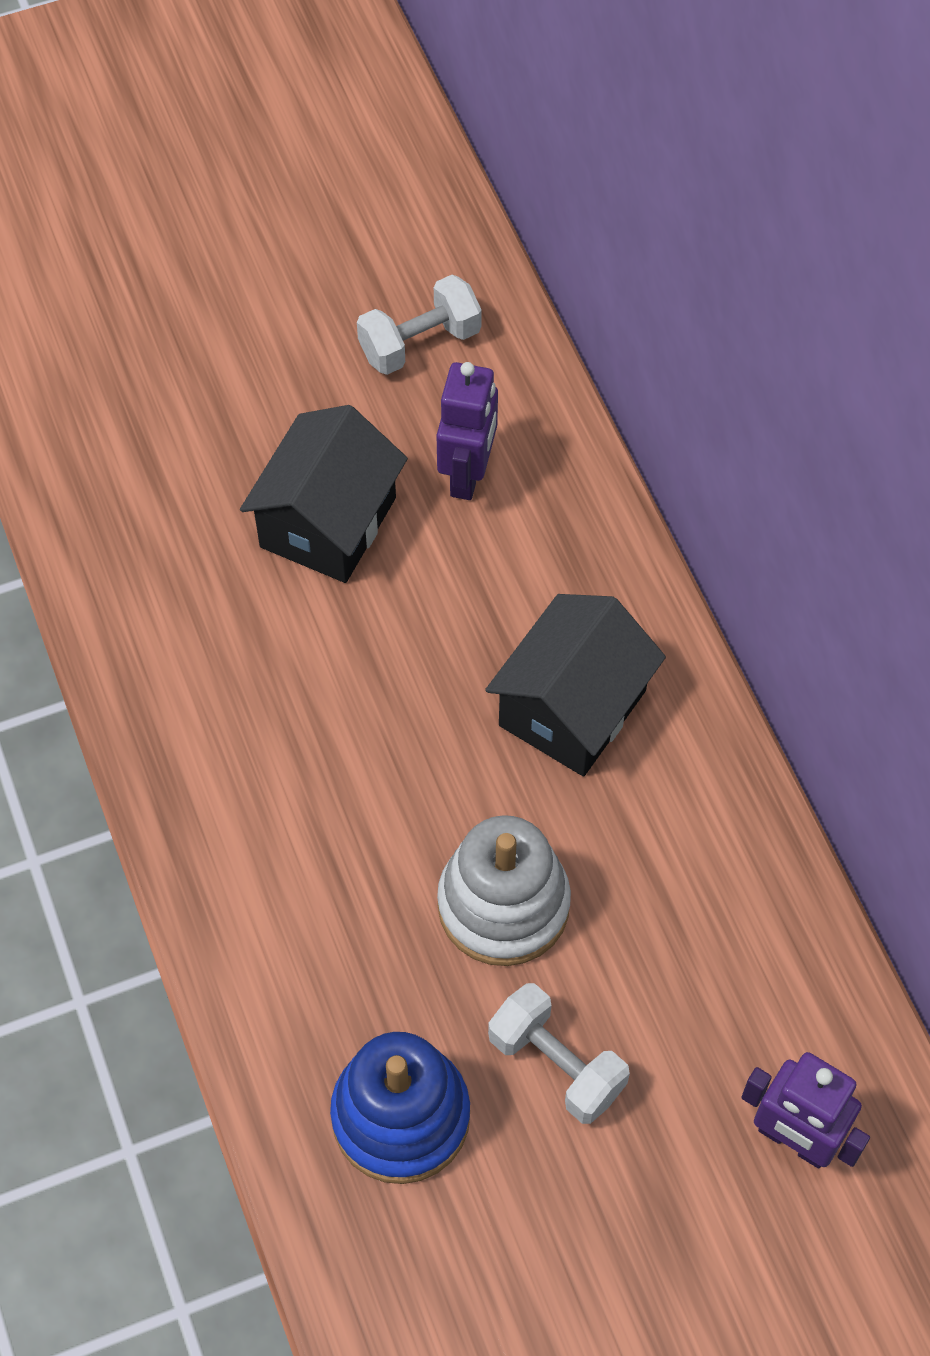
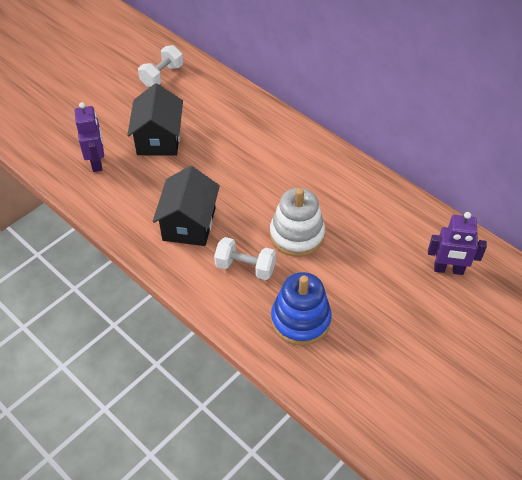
camera: 25 degrees left, 10 degrees down
(468, 474) = (203, 108): purple robot -> purple robot (97, 162)
(556, 1064) = (348, 279): white dumbbell -> white dumbbell (245, 267)
(572, 708) = (284, 165): black house -> black house (189, 224)

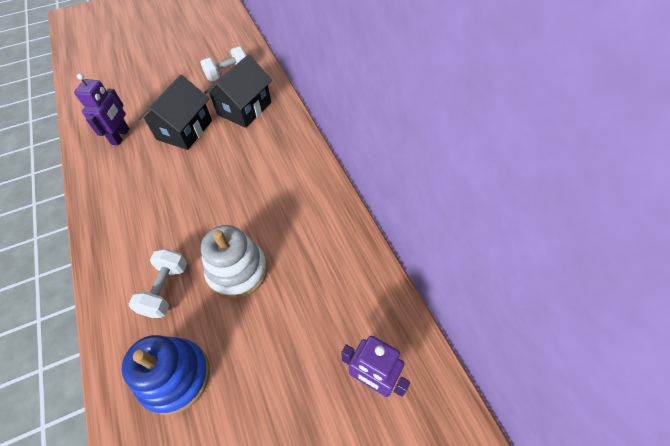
camera: 25 degrees right, 5 degrees up
(189, 224) = (150, 222): black house -> black house (244, 108)
(245, 267) = (166, 289): white dumbbell -> white dumbbell turned 60 degrees clockwise

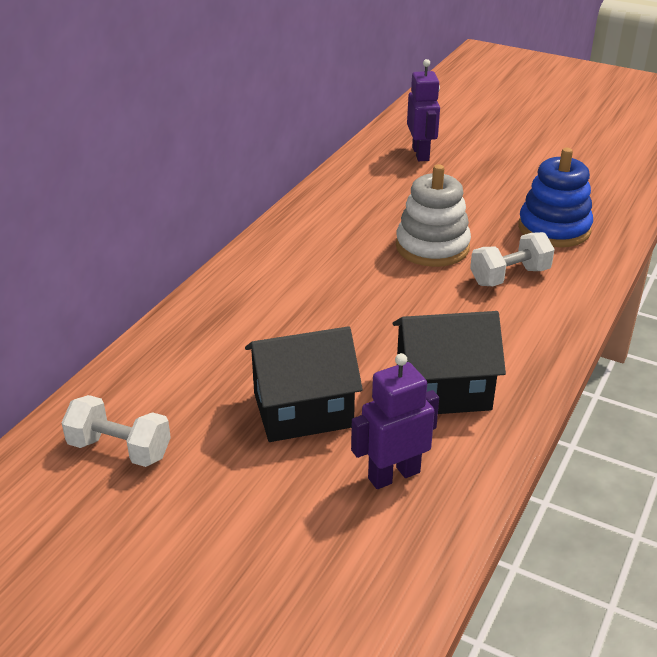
camera: 130 degrees left, 20 degrees down
(244, 108) = (195, 375): black house -> black house (443, 389)

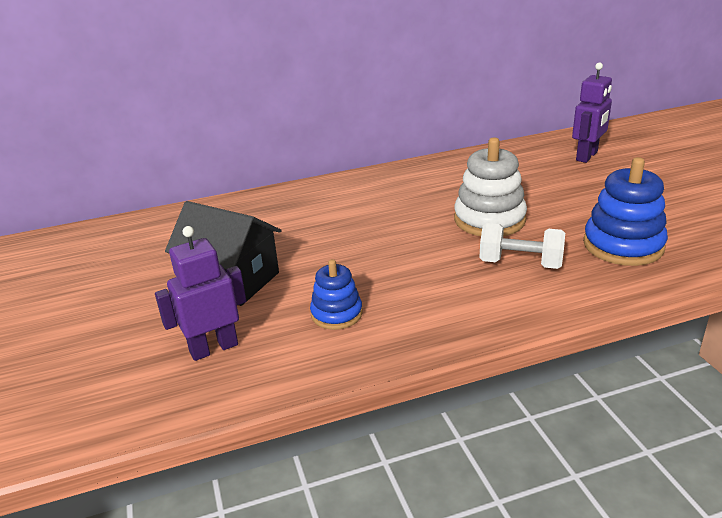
camera: 45 degrees right, 5 degrees down
(120, 449) = (114, 252): white dumbbell -> none
(393, 475) = (214, 348): purple robot -> purple robot turned 45 degrees counterclockwise
(443, 389) = (336, 314): black house -> blue stacking toy

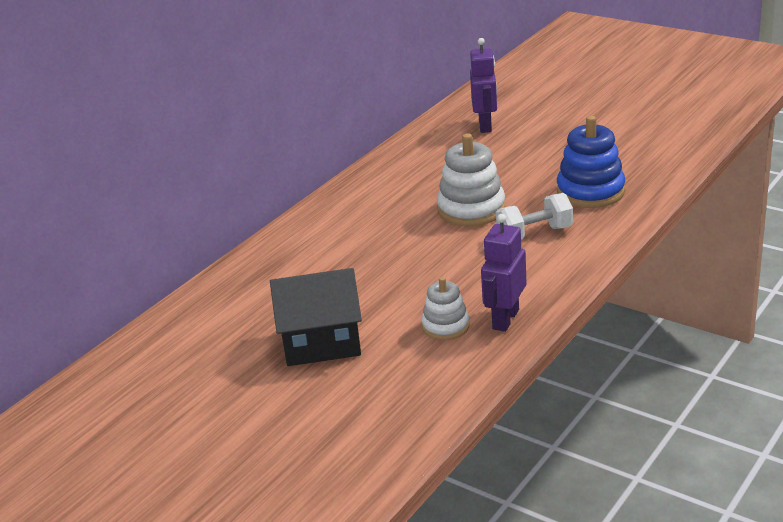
camera: 35 degrees left, 0 degrees up
(214, 348) = (384, 391): purple robot -> purple robot (505, 319)
(336, 314) = (445, 326): blue stacking toy -> white stacking toy

